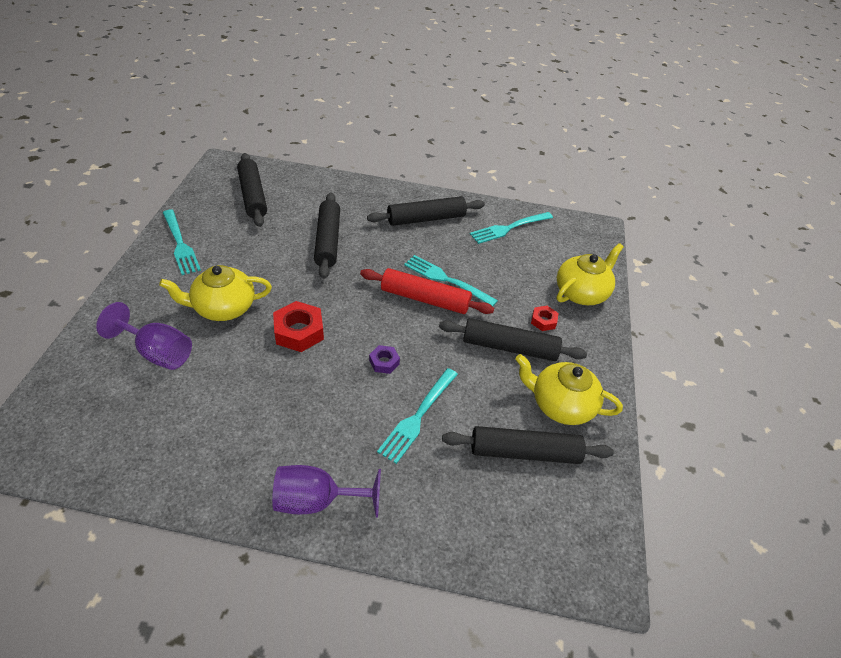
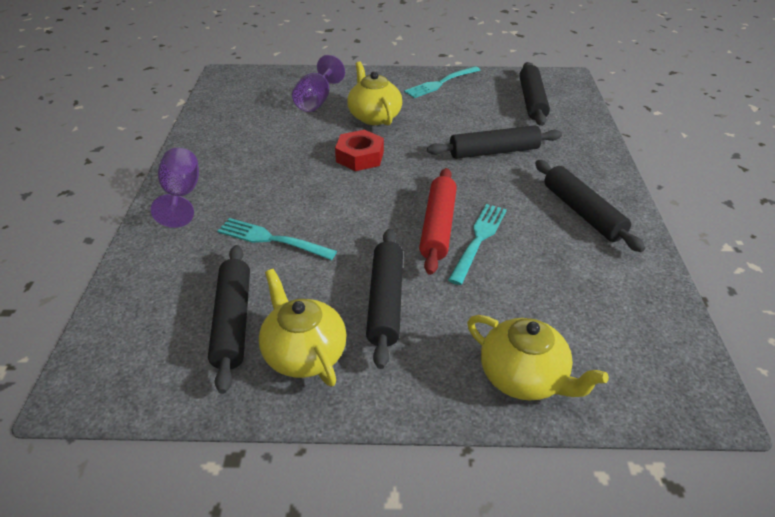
camera: 85 degrees right, 5 degrees down
(253, 196) = (532, 101): black rolling pin -> black rolling pin turned 60 degrees counterclockwise
(384, 362) = (336, 210): purple nut -> none
(508, 228) = (621, 289): turquoise fork -> none
(543, 321) = (444, 333): red nut -> none
(560, 405) = (304, 353): yellow teapot -> yellow teapot turned 45 degrees counterclockwise

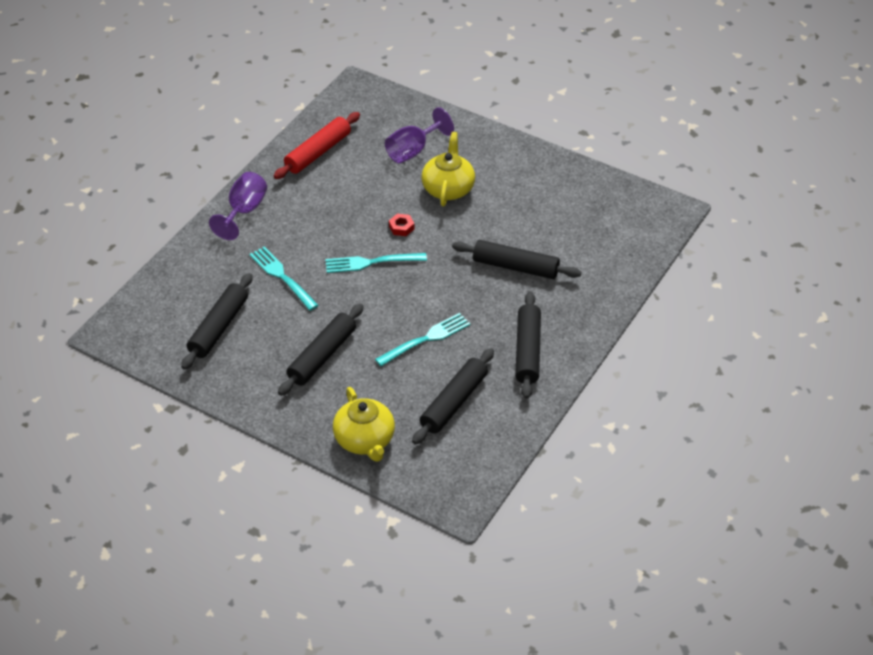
camera: 30 degrees right, 5 degrees up
(304, 353) = (247, 367): yellow teapot -> none
(360, 156) = (401, 227): red nut -> red nut, size x0.55
(438, 226) = (406, 316): red rolling pin -> red rolling pin (318, 152)
(440, 83) = (543, 171): turquoise fork -> turquoise fork (371, 262)
(532, 101) = (607, 225): black rolling pin -> black rolling pin (454, 402)

